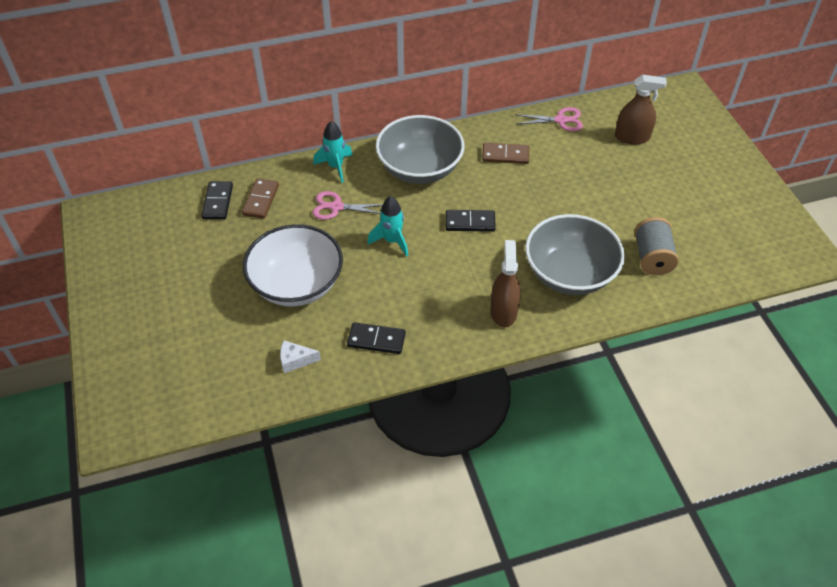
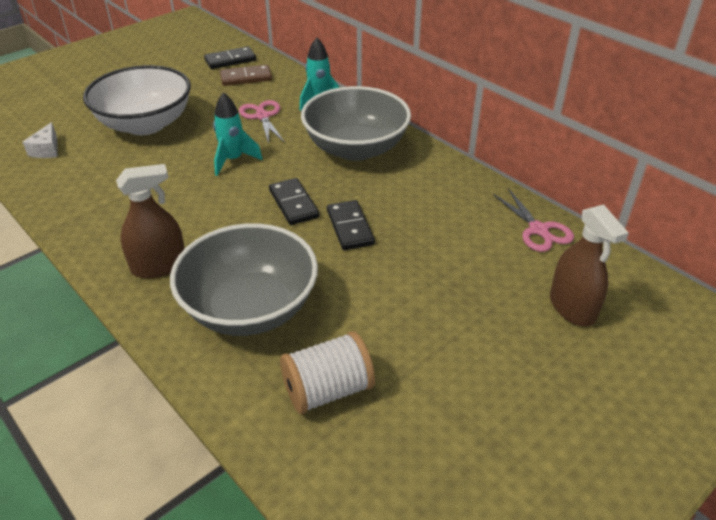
camera: 65 degrees right, 10 degrees down
(295, 360) = (47, 150): white cheese -> white cheese turned 150 degrees counterclockwise
(376, 340) = (86, 188): black domino -> black domino (350, 227)
(505, 155) = (429, 201): brown domino -> none
(652, 257) = (327, 390): grey spool -> white spool

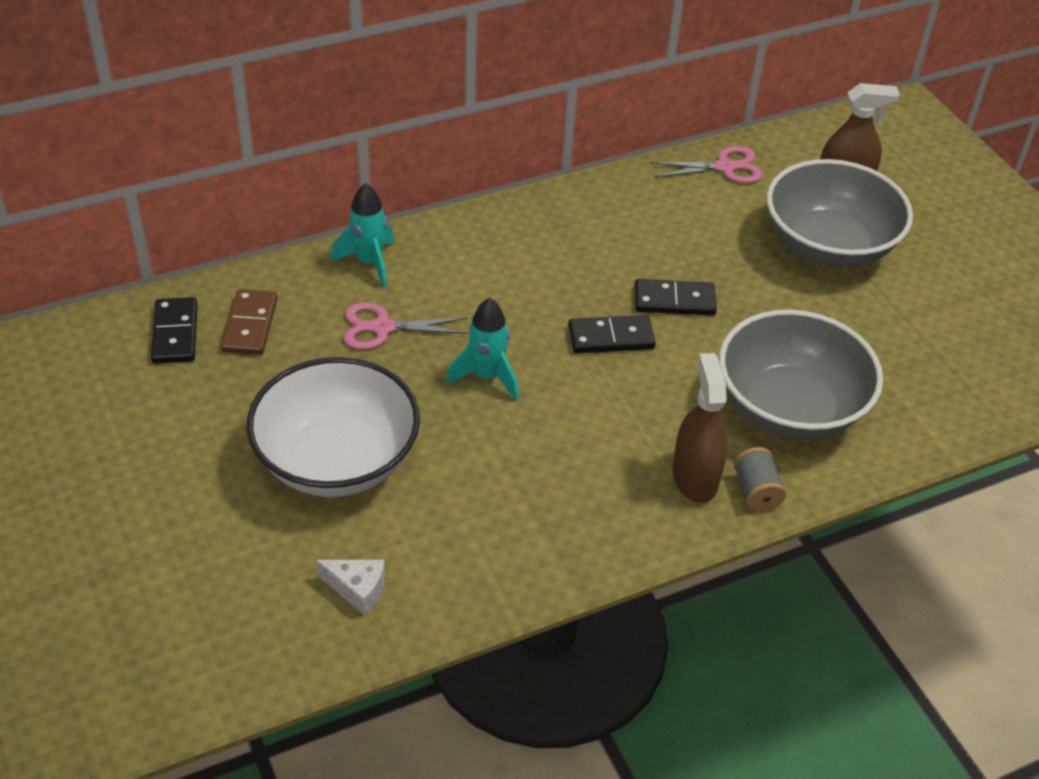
camera: 75 degrees left, 5 degrees up
(150, 301) = (756, 491): none -> grey spool
(327, 390) = (915, 372): white spool -> none
(356, 148) = (511, 257): grey bowl -> grey bowl (828, 246)

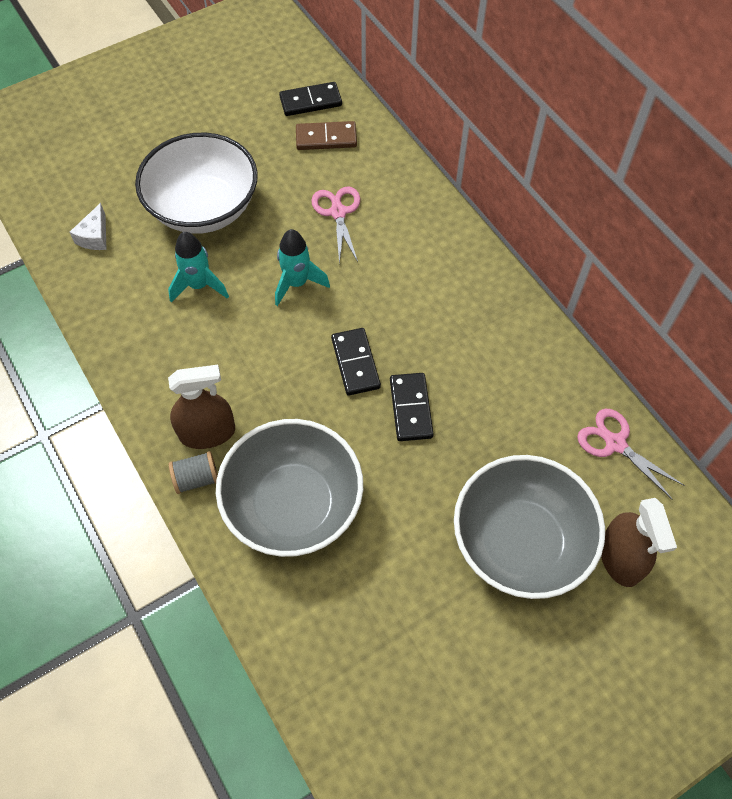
camera: 85 degrees right, 15 degrees up
(369, 262) = (408, 193): turquoise rocket -> turquoise rocket (199, 285)
(724, 167) = (615, 444): pink scissors -> pink scissors turned 150 degrees clockwise

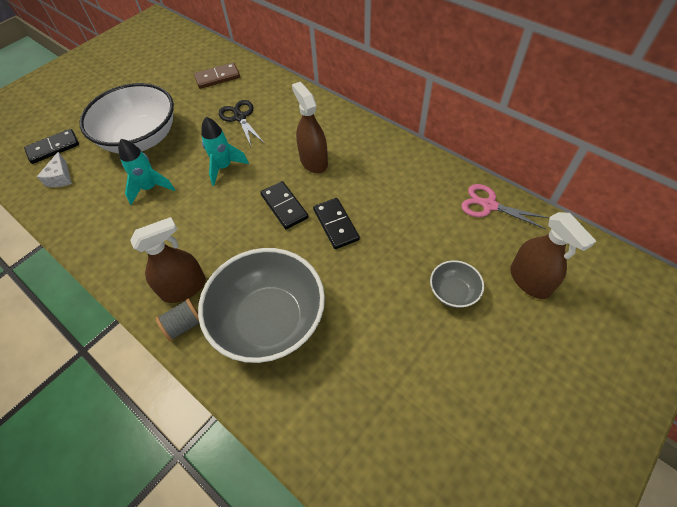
camera: 15 degrees left, 5 degrees down
(310, 101) = (200, 60): black domino -> black domino (53, 148)
(338, 212) = (240, 117): pink scissors -> black scissors
(413, 309) = (313, 161): none -> brown spray bottle
(520, 542) = (453, 292): grey bowl -> grey bowl, size x0.45

